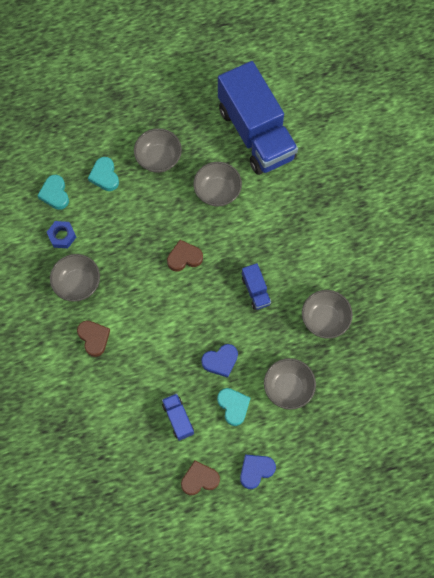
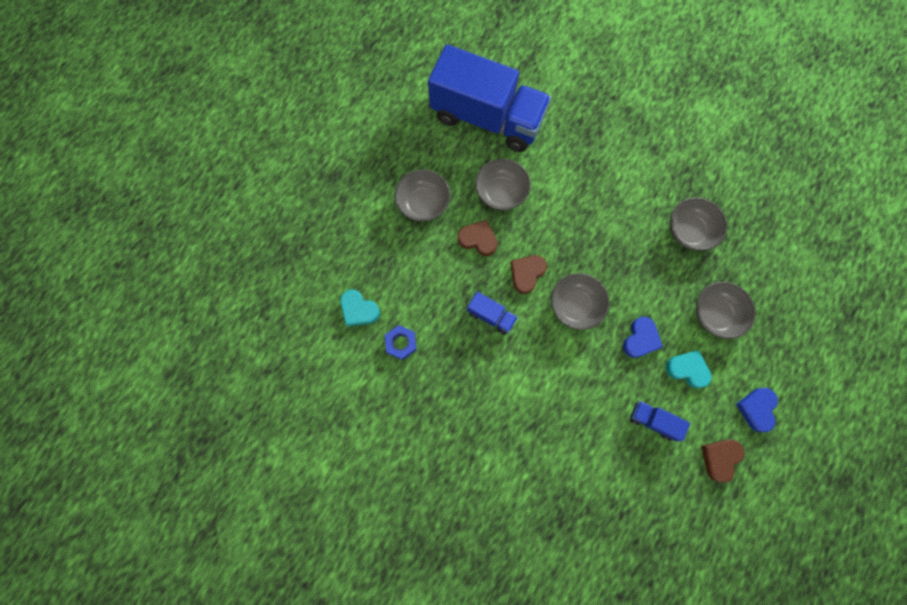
camera: 40 degrees left, 5 degrees up
(77, 283) = (455, 375): grey bowl -> grey bowl (575, 306)
(94, 338) = (515, 412): brown heart -> brown heart (478, 239)
(104, 176) = (389, 257): turquoise heart -> none
(255, 291) = (612, 253): blue truck -> blue truck (491, 316)

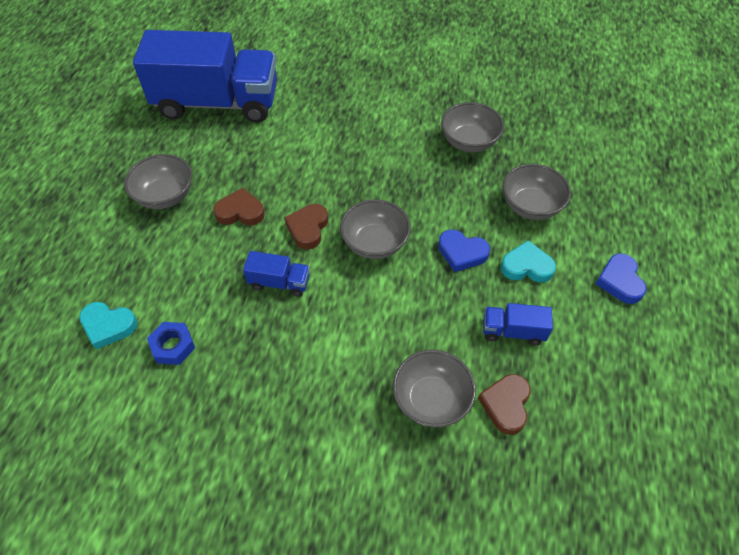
camera: 20 degrees left, 20 degrees down
(501, 193) = (253, 162): grey bowl -> grey bowl (431, 399)
(640, 339) = (462, 253): blue heart -> blue heart turned 105 degrees clockwise
(720, 458) = (606, 345): brown heart -> brown heart (506, 405)

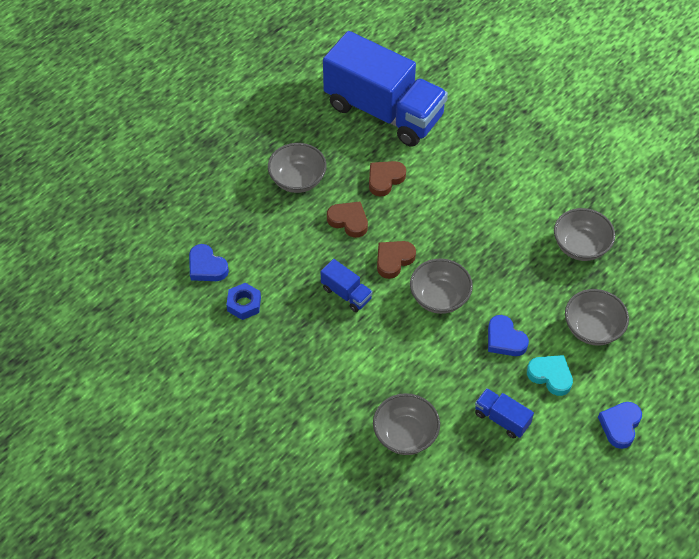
camera: 30 degrees right, 0 degrees up
(108, 326) = (206, 267): turquoise heart -> blue heart
(506, 405) = (458, 467): brown heart -> brown heart (385, 179)

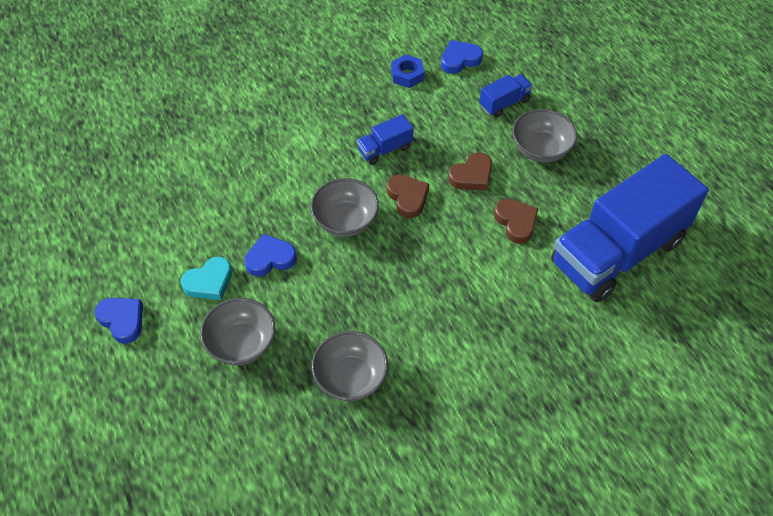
camera: 110 degrees right, 0 degrees up
(405, 435) = (215, 148): grey bowl -> none
(501, 419) = (188, 224): blue truck -> blue truck (504, 103)

